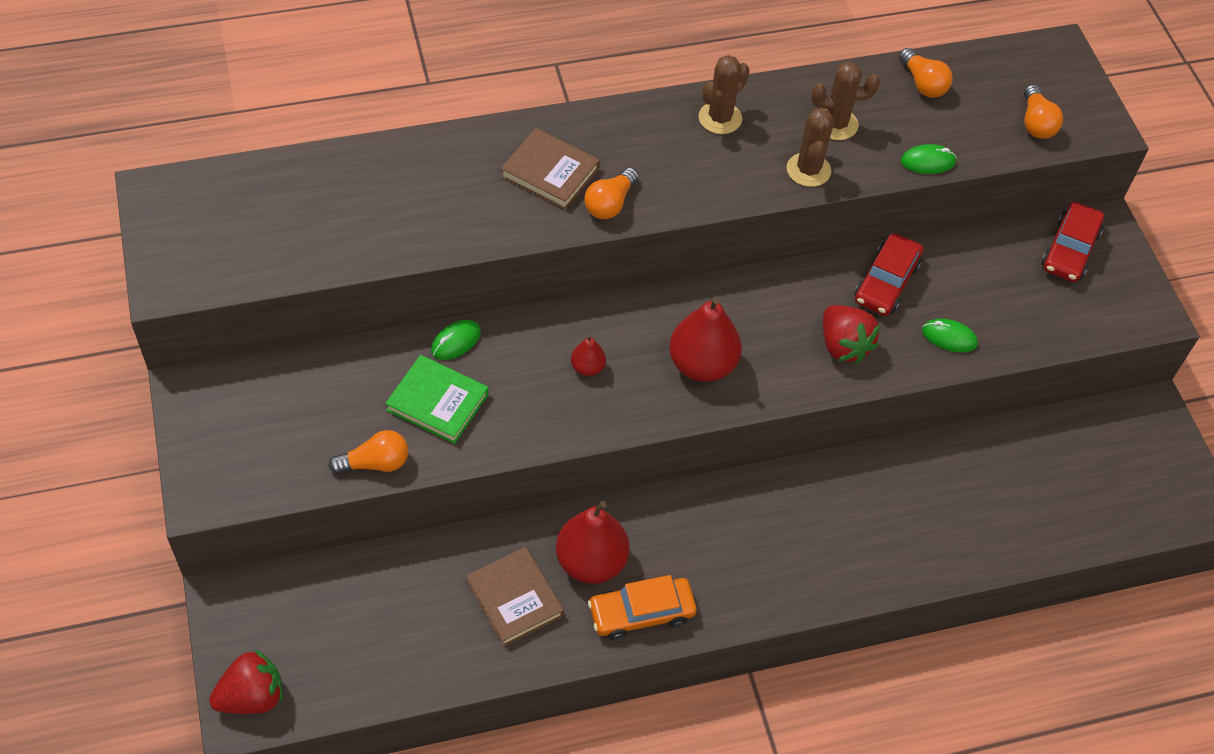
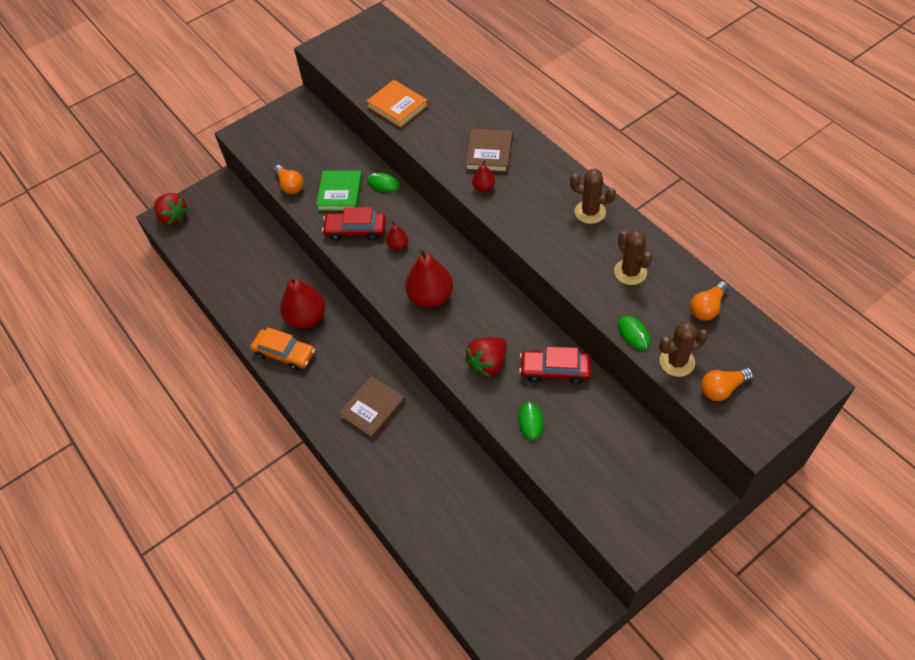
camera: 75 degrees right, 0 degrees up
(379, 237) = (397, 106): none -> orange book
(514, 599) = (269, 294): brown book -> brown book (373, 409)
(610, 204) = (483, 187): orange light bulb -> red pear
(641, 613) = (284, 353): orange car -> orange car turned 150 degrees clockwise
(808, 170) = (578, 271): brown cactus -> brown cactus (677, 362)
(1070, 250) = (660, 475): red car -> red car (356, 230)

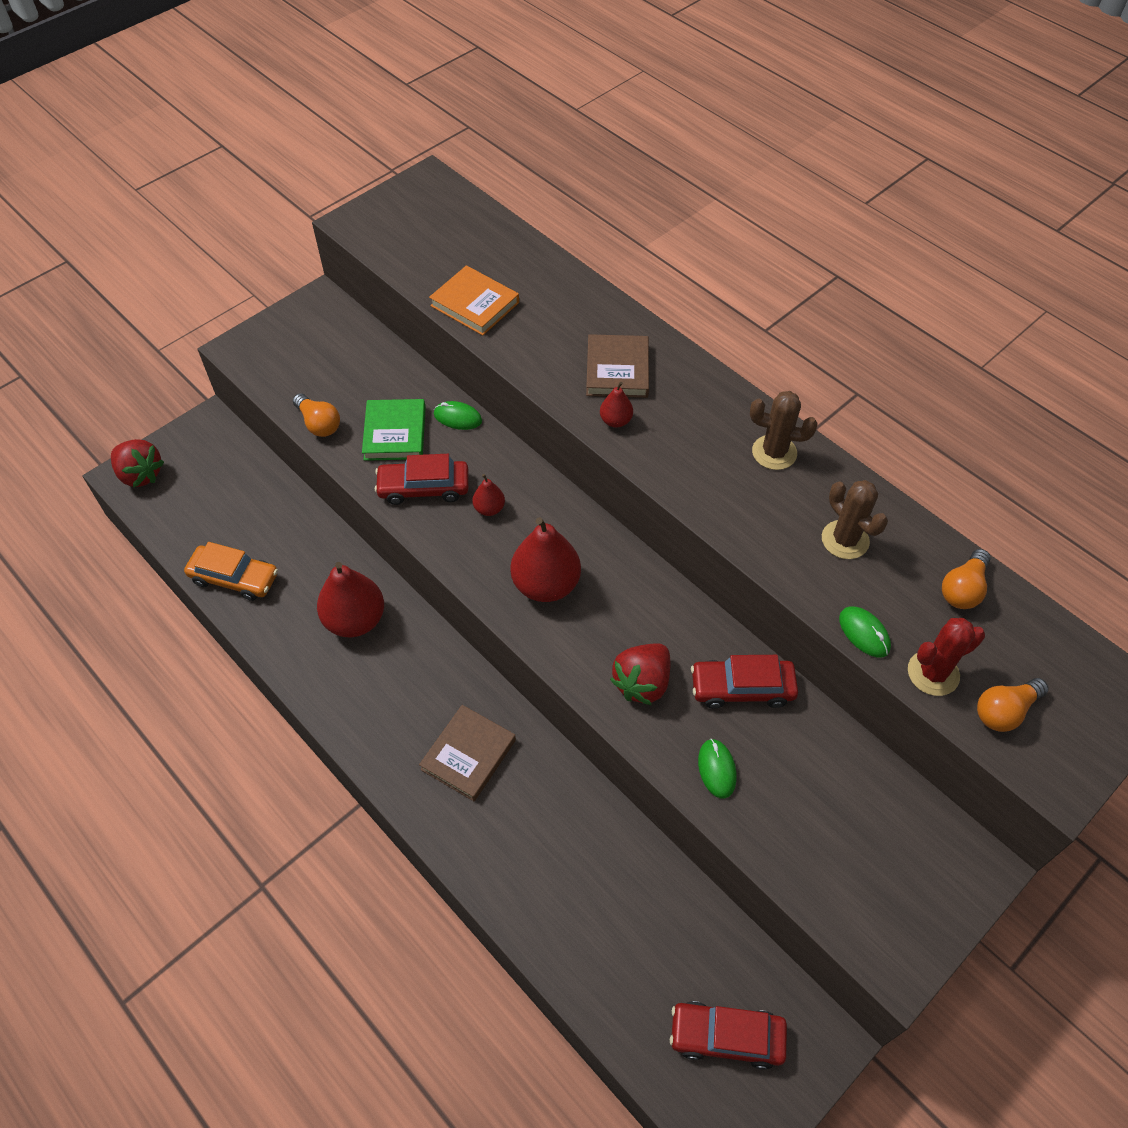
camera: 10 degrees left, 0 degrees up
(284, 353) = (327, 676): orange car -> orange car (234, 578)
(524, 596) = (726, 1036): none -> red car
(677, 362) = (933, 673): brown cactus -> red cactus

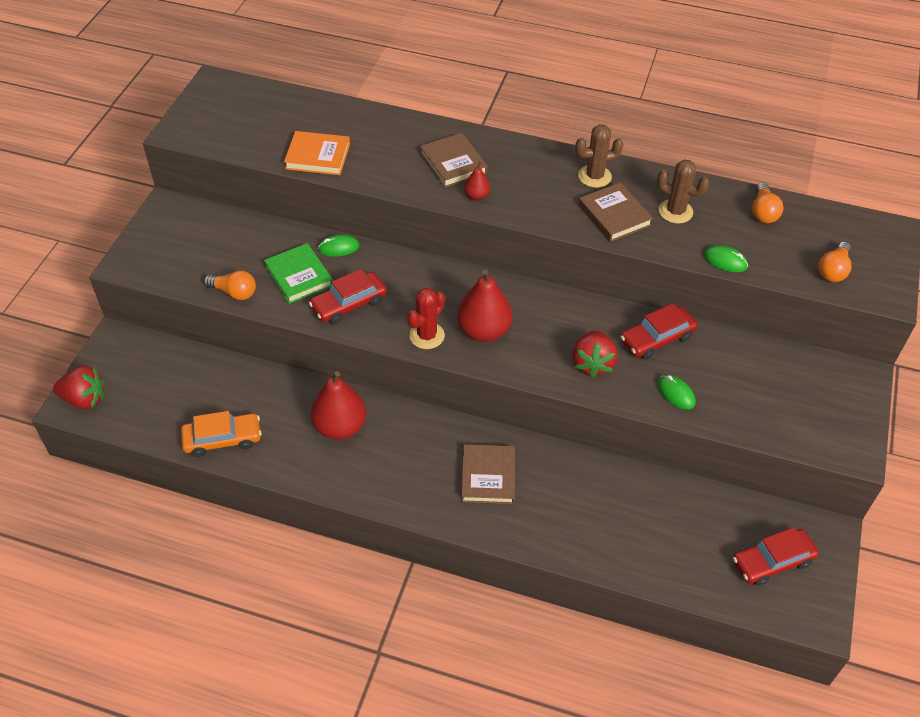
camera: 30 degrees left, 5 degrees down
(489, 508) = (407, 298): red pear -> none
(763, 512) = (614, 215): none -> brown book
(933, 673) = (780, 266): red cactus -> red cactus (427, 335)

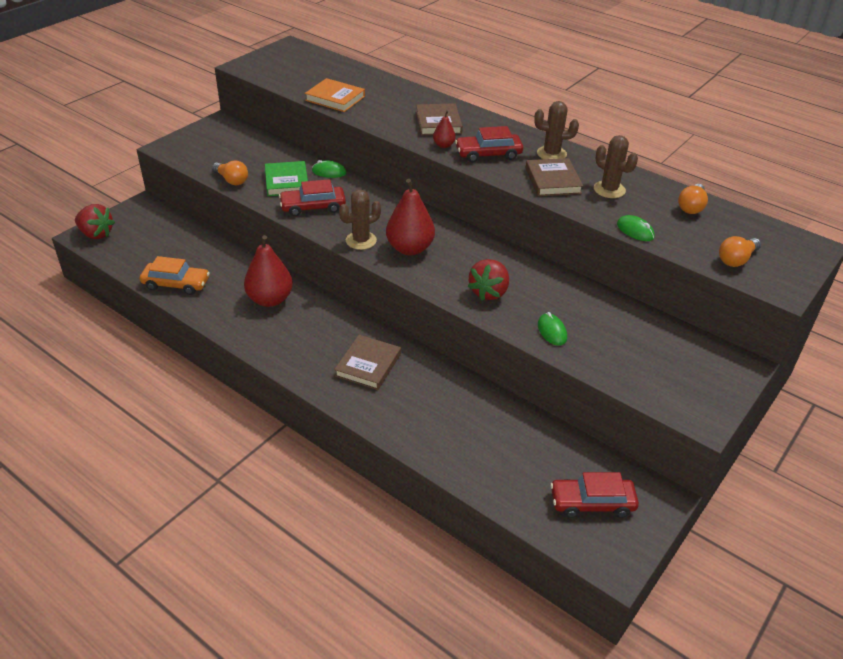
camera: 20 degrees right, 10 degrees down
(427, 335) = (361, 240): red cactus -> brown cactus
(657, 338) = (557, 290): red car -> red car (488, 154)

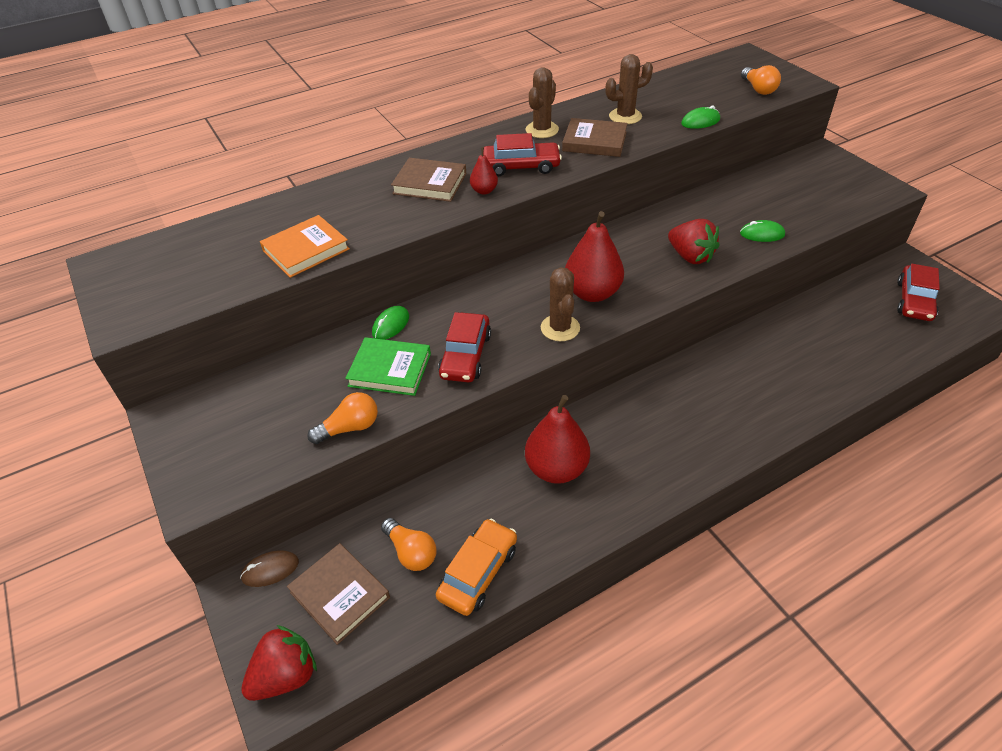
camera: 65 degrees left, 5 degrees up
(159, 210) = (270, 570): none -> brown mouse
(368, 365) = (706, 403): brown book -> brown book (340, 595)
(488, 154) = (521, 166): red car -> red car turned 105 degrees counterclockwise
(691, 207) = (671, 86): orange light bulb -> orange light bulb (411, 552)

